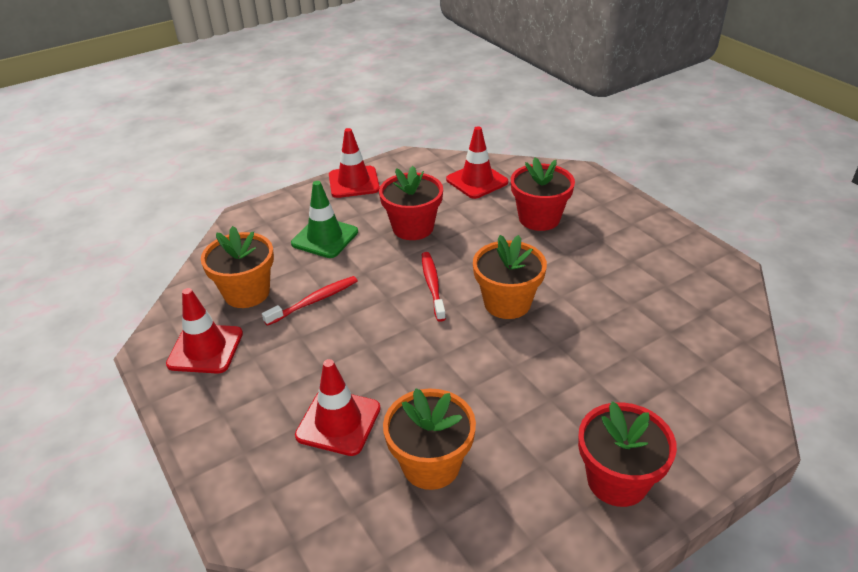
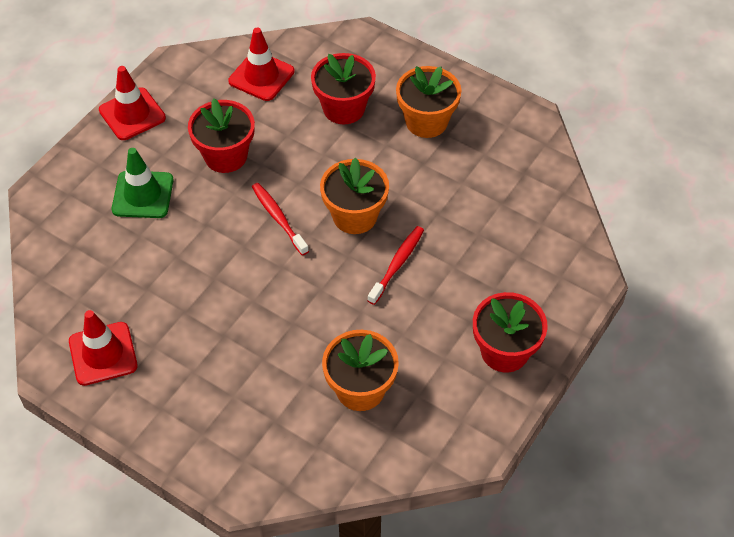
camera: 25 degrees left, 15 degrees up
(247, 293) = (103, 282): orange flower pot -> orange flower pot (426, 121)
(314, 301) = (175, 270): red toothbrush -> red toothbrush (397, 264)
(338, 422) = (266, 380): red traffic cone -> none

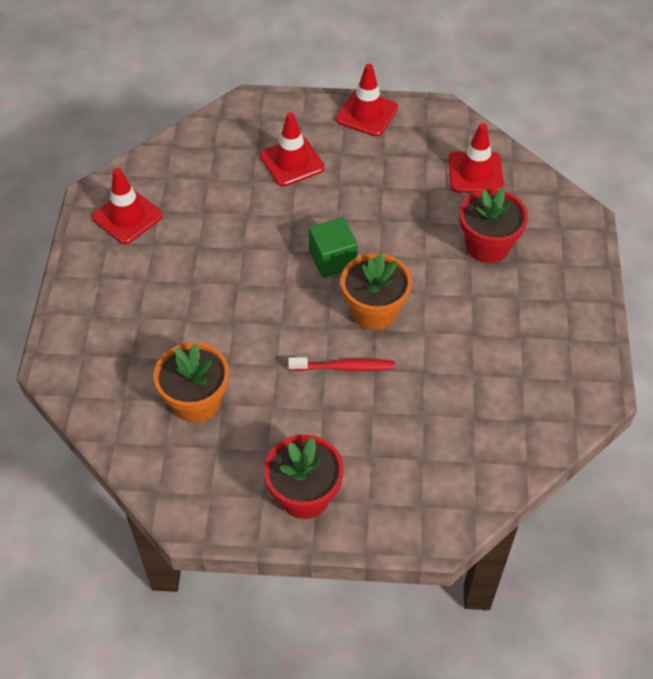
camera: 60 degrees right, 0 degrees up
(143, 195) = (292, 162): green traffic cone -> red traffic cone
(225, 156) = (371, 192): red flower pot -> none
(278, 218) = (332, 259): red toothbrush -> green cube
(426, 121) = (523, 313): orange flower pot -> none

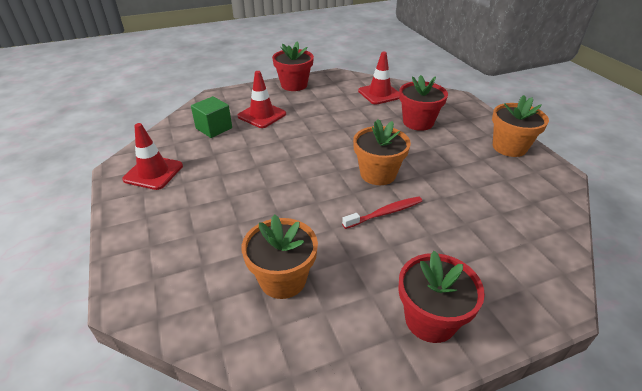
camera: 25 degrees left, 15 degrees down
(332, 259) = (326, 155): green cube -> green cube (214, 128)
(367, 114) = (294, 85): red traffic cone -> red flower pot
(574, 331) = (509, 147): none -> orange flower pot

